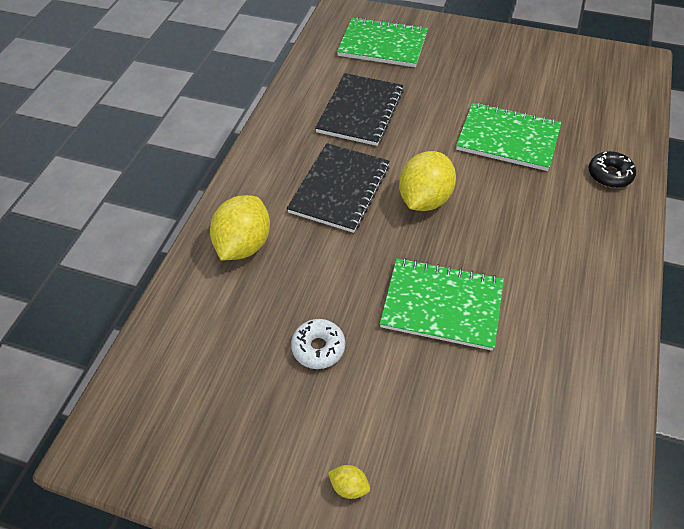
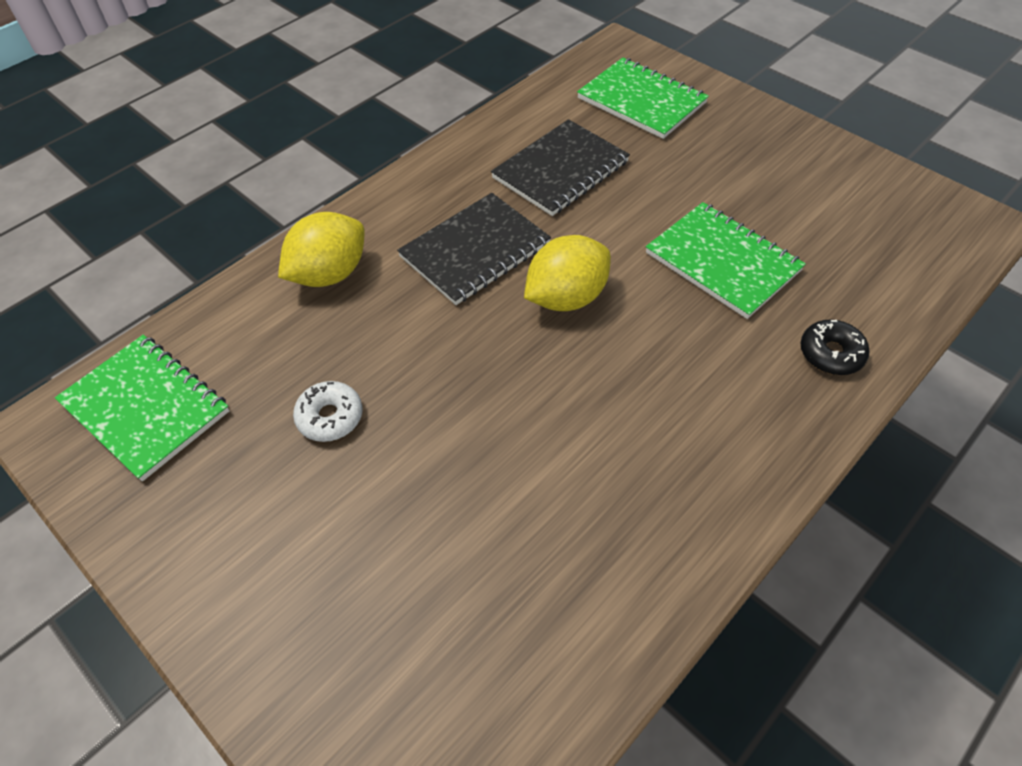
camera: 25 degrees right, 0 degrees up
(349, 486) = (258, 581): yellow lemon -> none
(442, 305) = (500, 428): green notebook -> green notebook (145, 407)

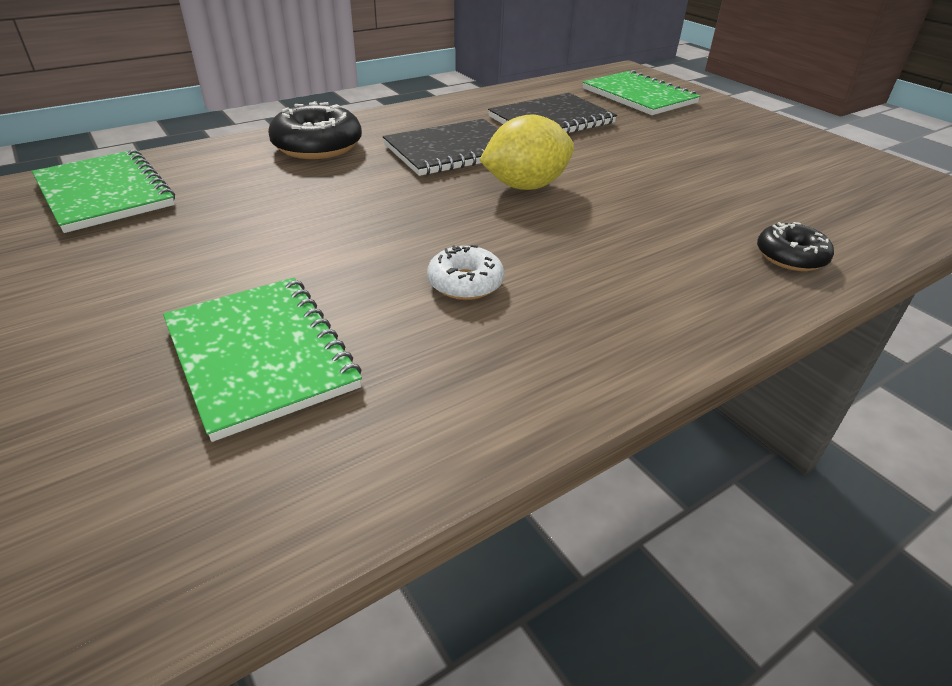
camera: 10 degrees right, 15 degrees down
(329, 274) = (317, 146): yellow lemon -> black donut
(330, 417) = (262, 222): white donut -> white donut (465, 283)
(722, 262) = (688, 186): green notebook -> green notebook (260, 355)

